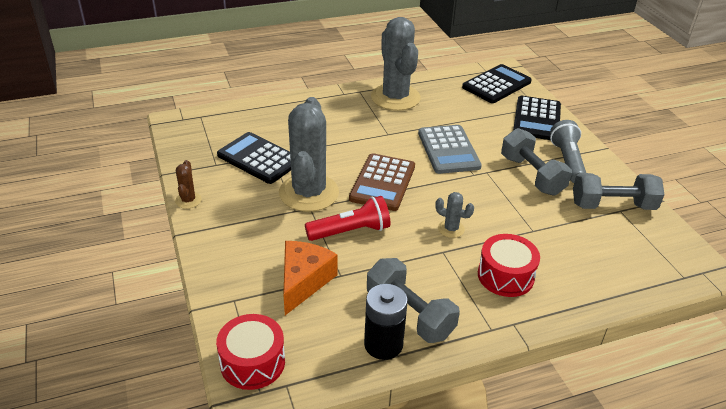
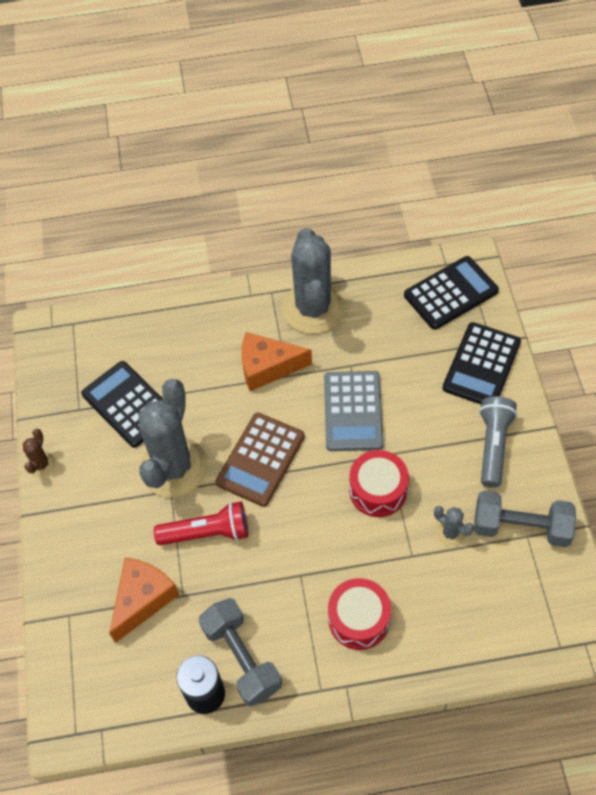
camera: 15 degrees right, 20 degrees up
(252, 362) = (74, 697): red drum -> red drum (378, 490)
(370, 130) = (267, 367): none -> orange cheese
(451, 229) = (319, 542): grey cactus -> grey cactus (450, 533)
(532, 175) = (441, 466): grey dumbbell -> none

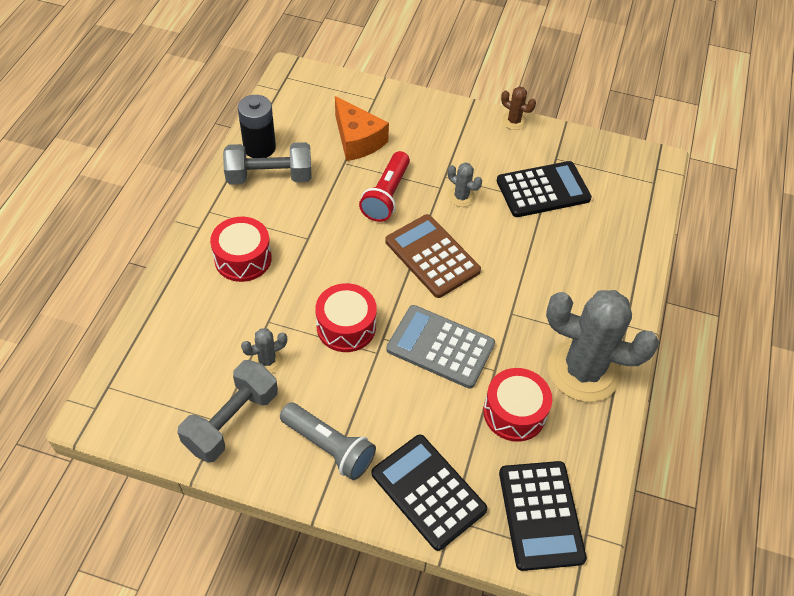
camera: 110 degrees right, 5 degrees down
(174, 467) = (461, 197): grey cactus -> grey cactus, size x0.42
(267, 367) = (529, 302): orange cheese -> none
(380, 338) = (514, 413): none -> red drum

